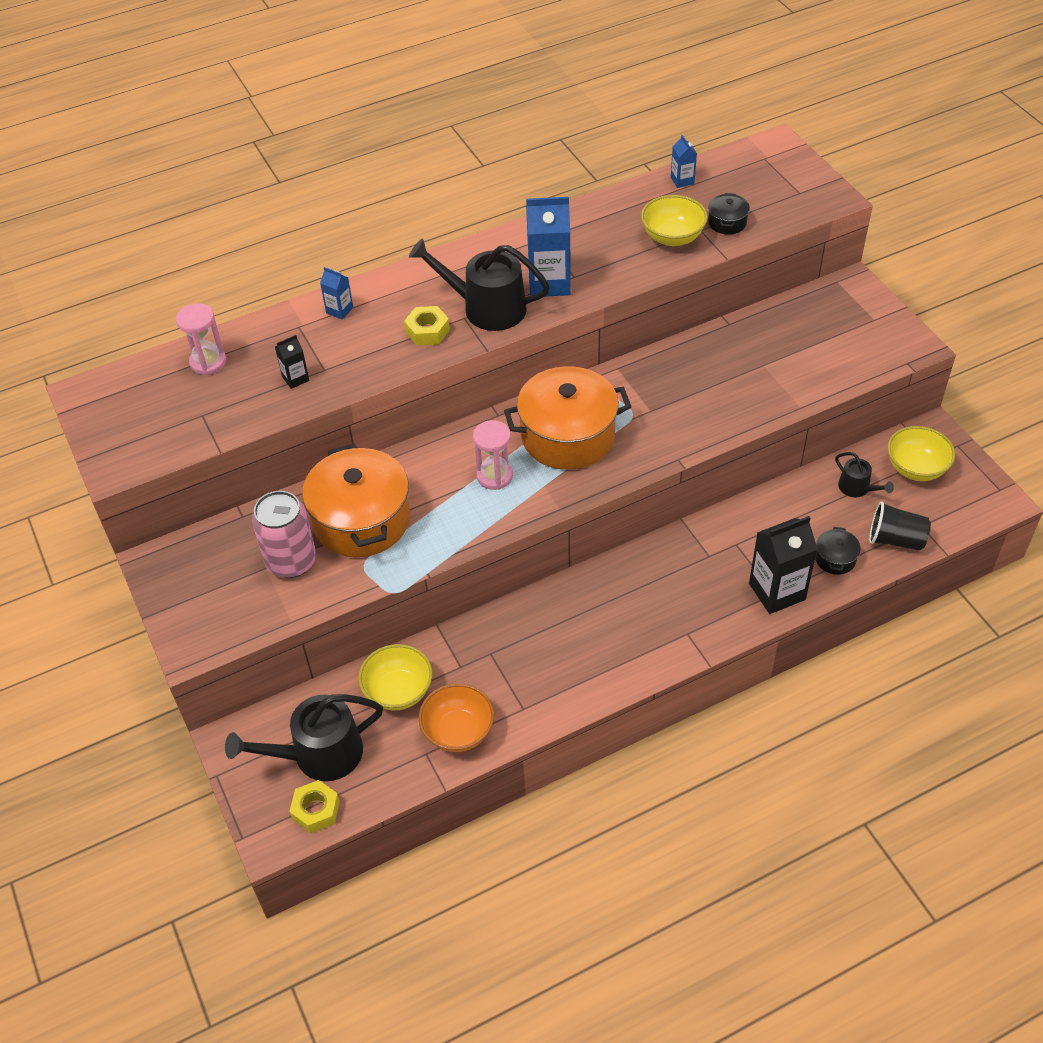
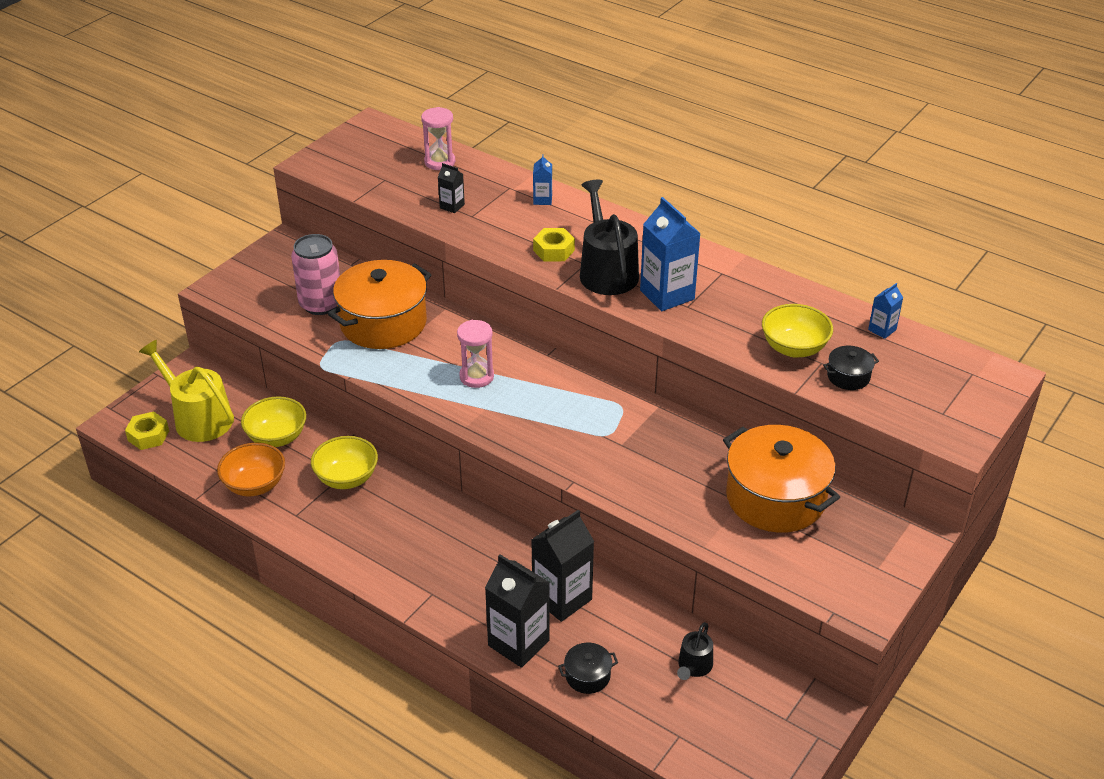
camera: 60 degrees right, 10 degrees down
(319, 754) = (198, 418): black watering can -> yellow watering can
(567, 436) = (552, 403): orange pot -> orange pot (775, 498)
(742, 543) = (562, 598): none -> black carton
(895, 540) = (644, 718): black cup -> none
(916, 468) = (757, 708): yellow bowl -> yellow bowl (347, 478)

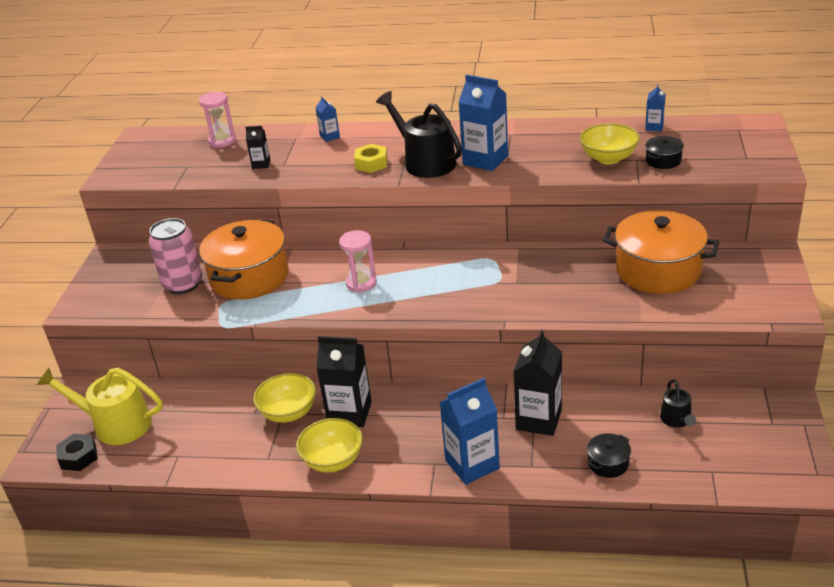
camera: 25 degrees left, 5 degrees down
(148, 436) = (79, 457): yellow nut -> black nut
(255, 485) = (211, 452): orange bowl -> none
(277, 437) = (201, 409): yellow bowl -> yellow bowl (333, 460)
(464, 612) = (472, 464): none -> blue carton
(518, 643) = (535, 466): black carton -> black carton (349, 413)

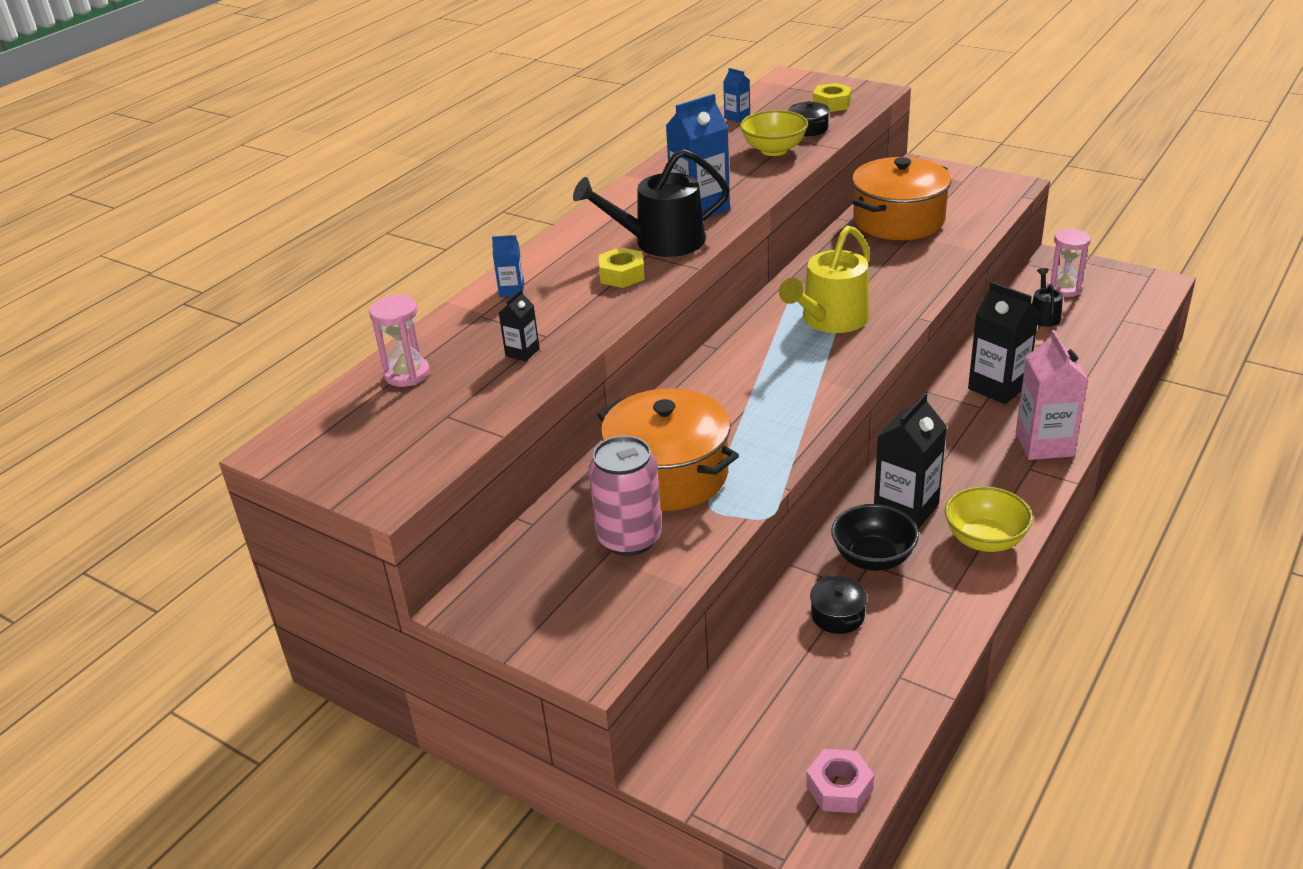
camera: 65 degrees left, 0 degrees up
(79, 457) = (839, 788): black nut -> pink nut
(116, 424) = (788, 734): yellow watering can -> yellow watering can (831, 320)
(288, 413) = (873, 558): yellow bowl -> black bowl
(361, 283) = (765, 391): pink hourglass -> pink hourglass (1064, 289)
(472, 464) = (1044, 444): blue carton -> pink carton
(608, 463) = (1084, 367): black pot -> black pot (837, 615)
(677, 420) = (1044, 315): black watering can -> black watering can turned 105 degrees counterclockwise
(724, 157) = (832, 104): none -> yellow nut

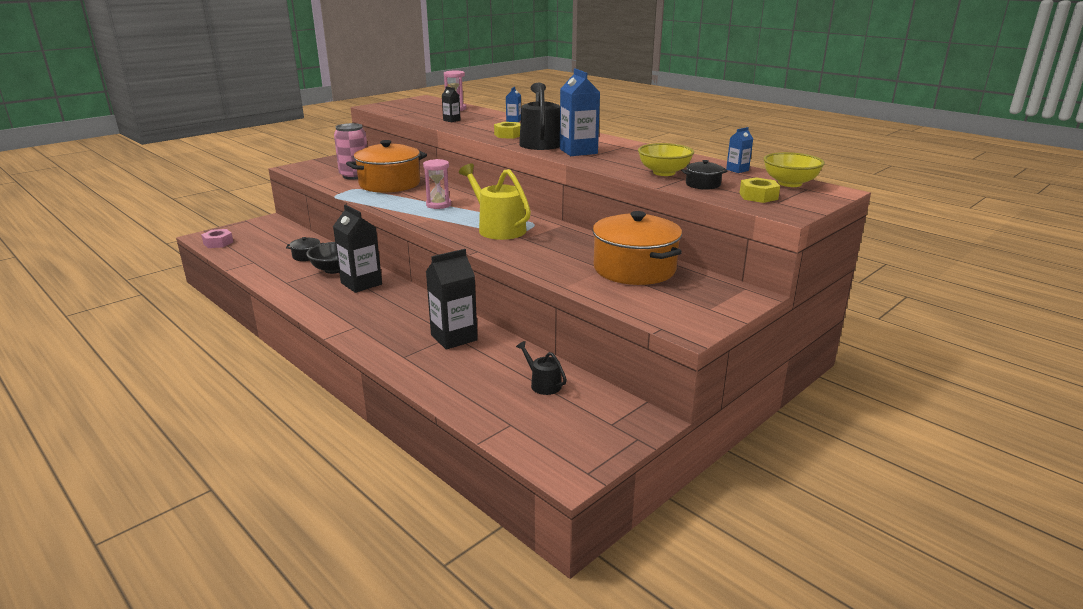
camera: 100 degrees right, 10 degrees down
(985, 540) = (311, 299): yellow bowl -> yellow bowl (790, 183)
(1044, 315) = (543, 384): black watering can -> black watering can turned 150 degrees counterclockwise
(1044, 444) = (373, 337): pink carton -> none
(1064, 289) = (586, 409): pink hourglass -> pink hourglass (438, 205)

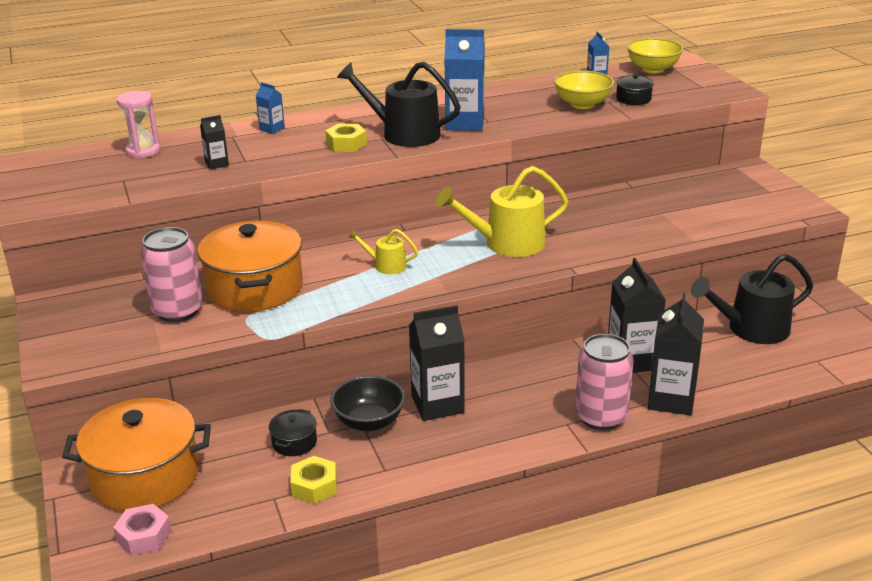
camera: 65 degrees left, 5 degrees up
(369, 337) = (601, 417): none -> pink can
(405, 360) = (671, 400): none -> black carton
(438, 205) = (386, 265): pink hourglass -> yellow watering can
(543, 384) = (751, 329): black watering can -> black watering can, size x1.95
(634, 269) = (669, 200): orange pot -> orange pot (145, 476)
(758, 196) = (682, 88): yellow nut -> yellow nut (314, 486)

